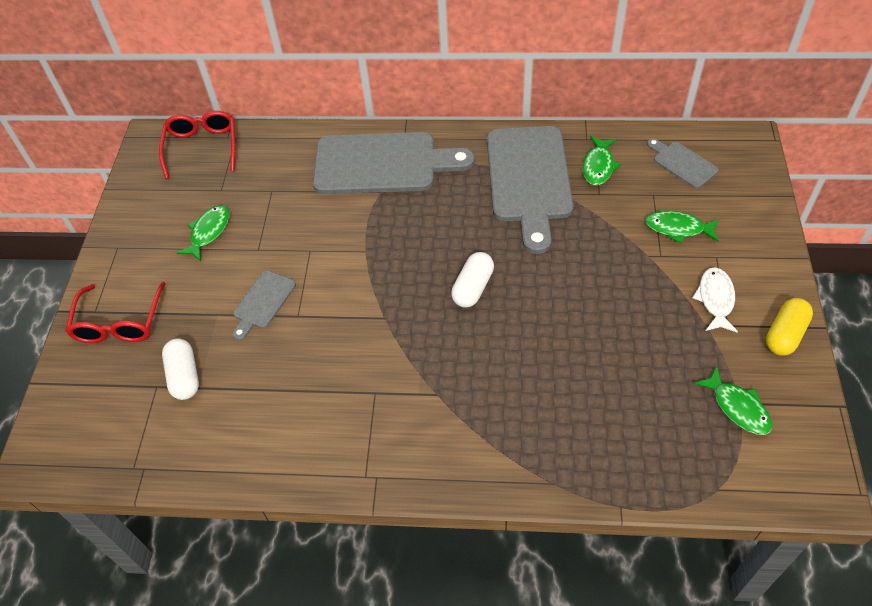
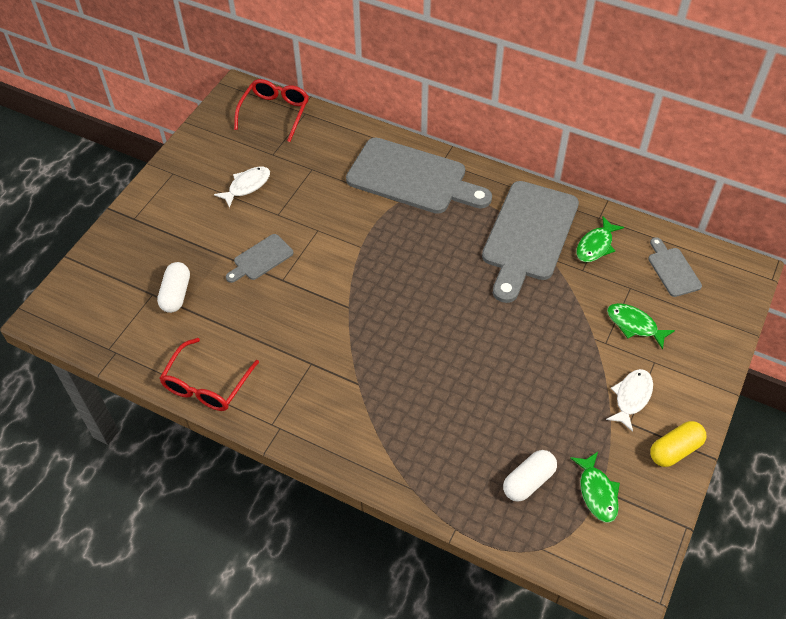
camera: 20 degrees right, 0 degrees up
(119, 323) = (147, 234): red glasses -> red glasses (207, 385)
(209, 232) = (247, 186): green fish -> white fish
(473, 287) = (432, 309): white capsule -> white capsule (528, 481)

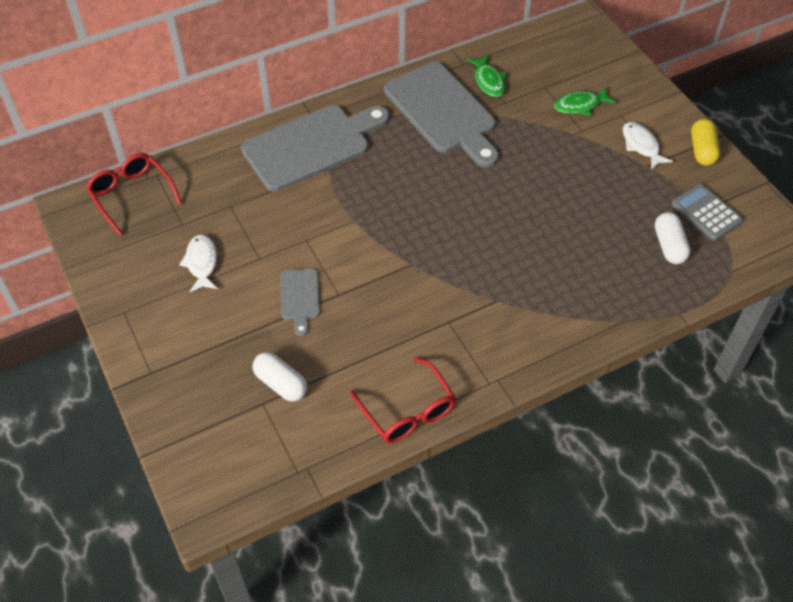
camera: 55 degrees left, 0 degrees up
(597, 492) = (706, 213): green fish -> grey calculator
(672, 270) = (549, 55): grey cutting board -> none

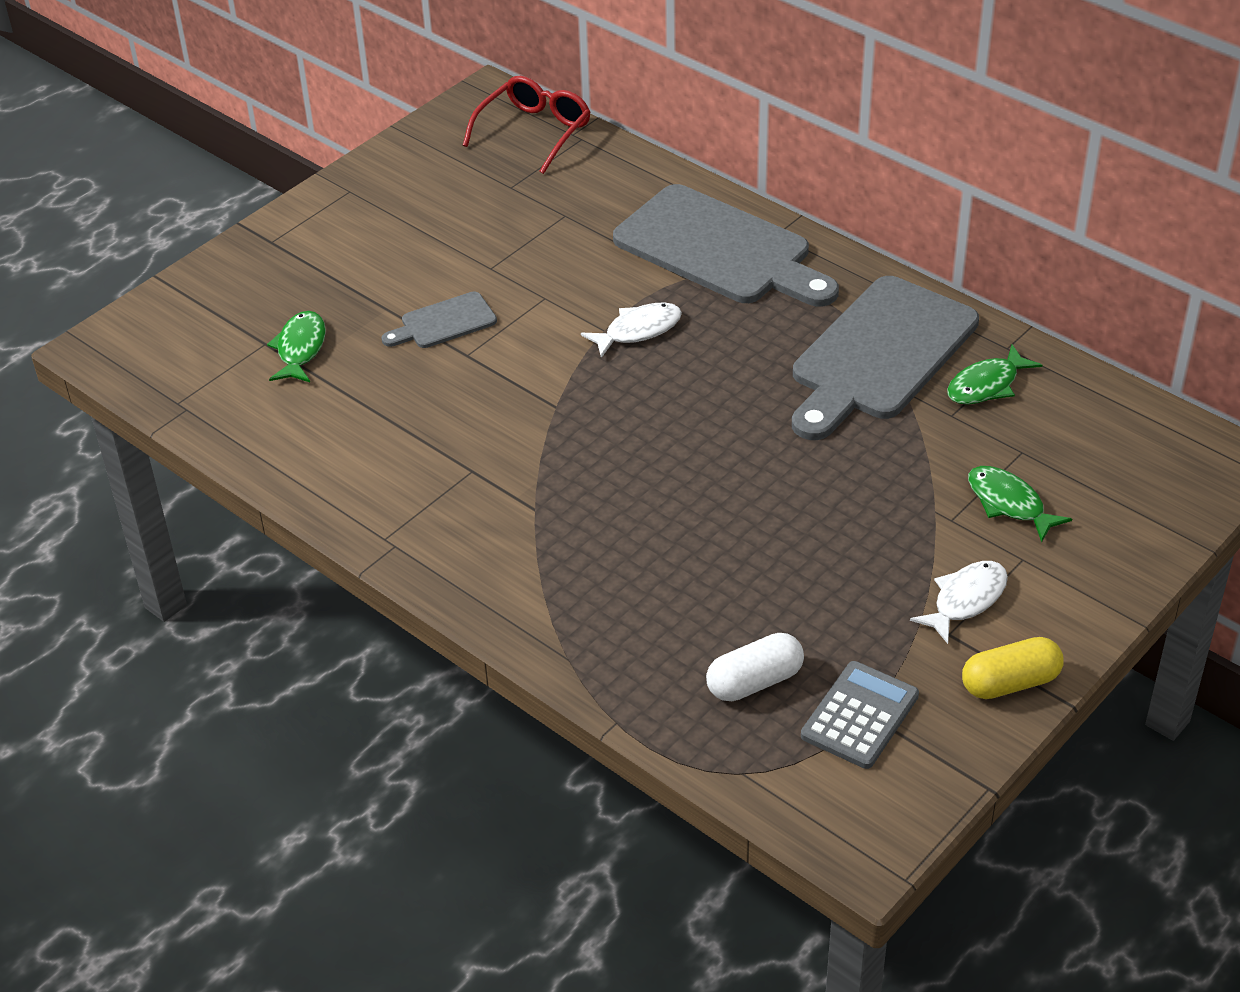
camera: 70 degrees right, 10 degrees down
(201, 263) = (456, 224): white fish -> white fish (638, 331)
(281, 383) = (300, 349): white capsule -> green fish
(407, 411) = (305, 472): red glasses -> none

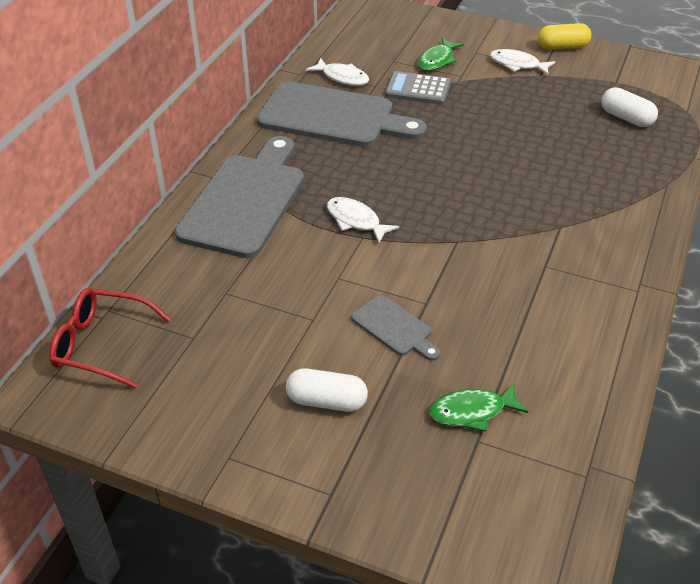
camera: 110 degrees left, 0 degrees up
(375, 257) = (326, 401): none -> white capsule
(859, 716) = (620, 84): grey calculator -> grey calculator (418, 89)
(986, 385) = (342, 77): green fish -> white fish
(1010, 683) = (562, 47): yellow capsule -> yellow capsule turned 60 degrees counterclockwise

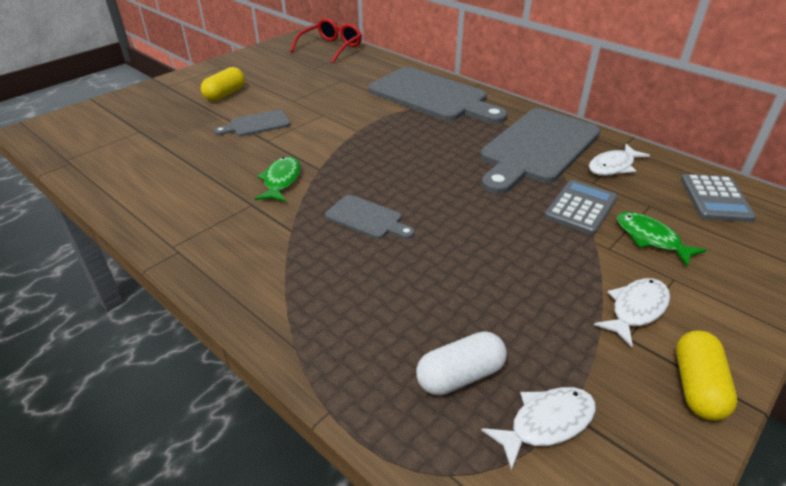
camera: 110 degrees right, 5 degrees down
(326, 401) = (225, 94): white capsule -> yellow capsule
(356, 221) = (379, 132): white fish -> white fish (546, 423)
(364, 35) = (715, 199): none -> grey calculator
(472, 411) = (161, 134): green fish -> green fish (281, 181)
(511, 189) = (367, 218): none -> grey cutting board

